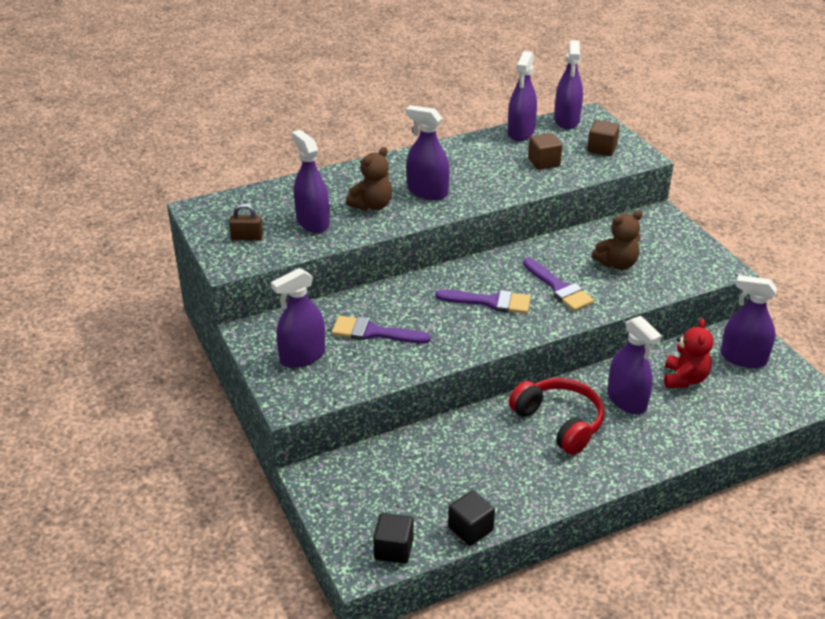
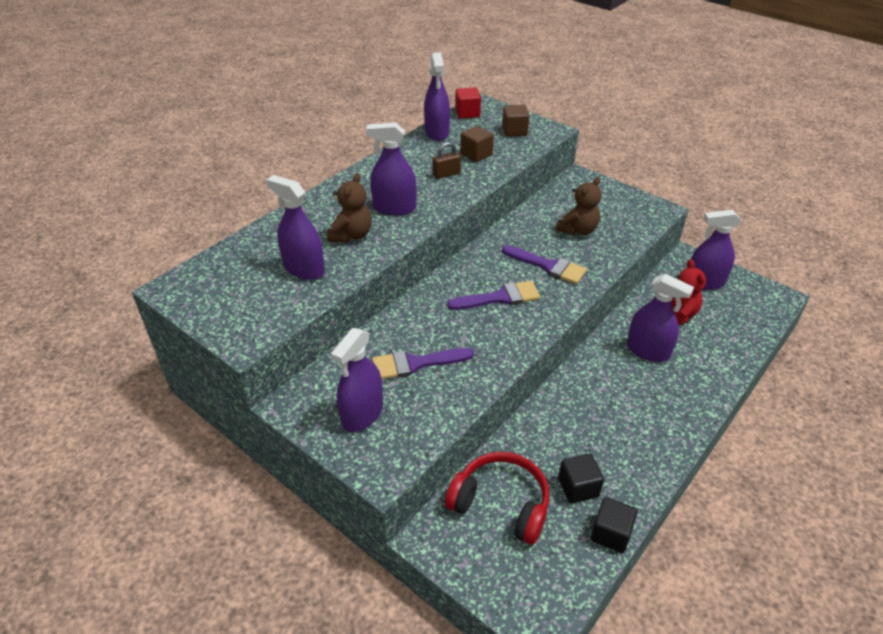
camera: 25 degrees left, 5 degrees up
(247, 237) = (245, 305): brown padlock -> brown padlock (446, 174)
(393, 549) = (557, 588): black cube -> black cube (578, 487)
(559, 422) = (610, 392): red headphones -> red headphones (501, 504)
(566, 120) = (467, 113): purple spray bottle -> red cube

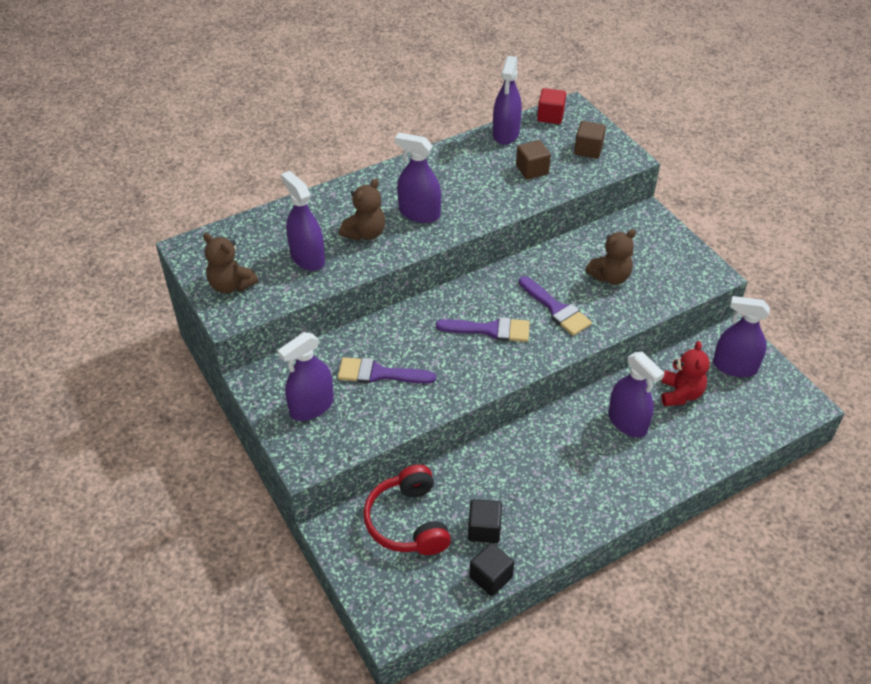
camera: 20 degrees right, 5 degrees up
(234, 312) = (231, 285): none -> brown teddy bear
(446, 174) = (489, 186): brown padlock -> none
(501, 504) = (408, 521): red headphones -> red headphones turned 150 degrees counterclockwise

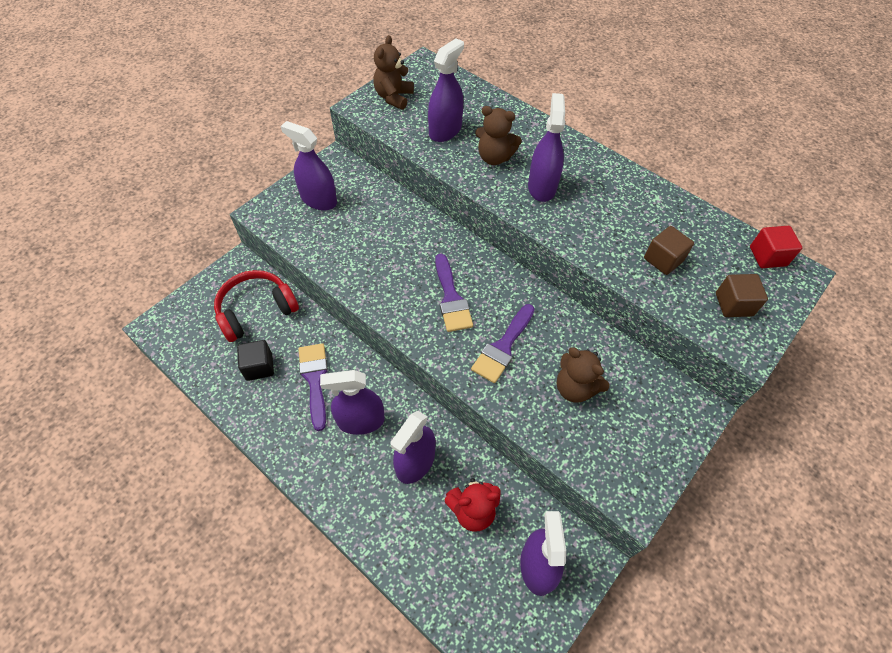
camera: 70 degrees right, 10 degrees up
(379, 373) = (368, 232): purple brush -> purple brush (315, 380)
(490, 577) = (211, 384): black cube -> none
(506, 133) = (707, 224): purple spray bottle -> purple spray bottle (360, 421)

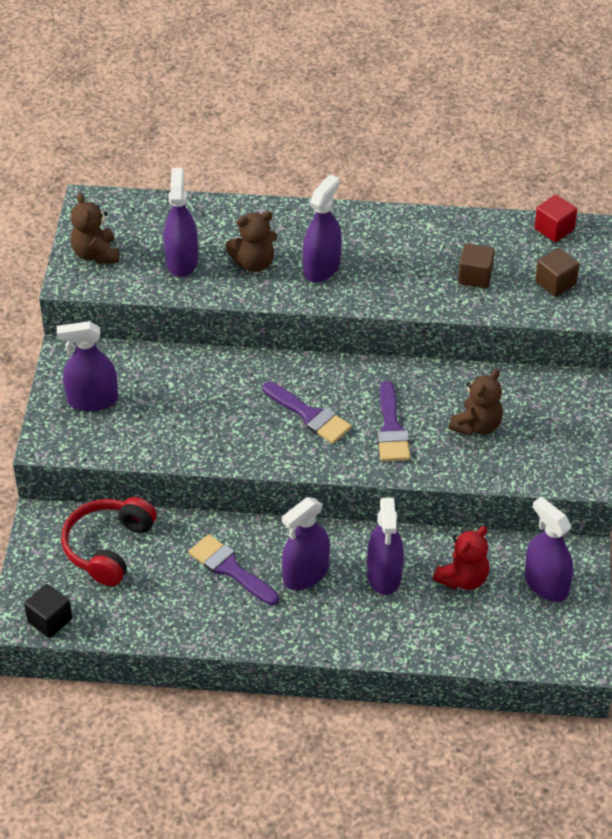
camera: 35 degrees left, 10 degrees down
(259, 367) = (165, 590): black cube -> black cube (50, 620)
(542, 187) = (322, 268): purple spray bottle -> purple spray bottle turned 60 degrees clockwise
(575, 388) = (477, 426): brown teddy bear -> brown teddy bear turned 60 degrees counterclockwise

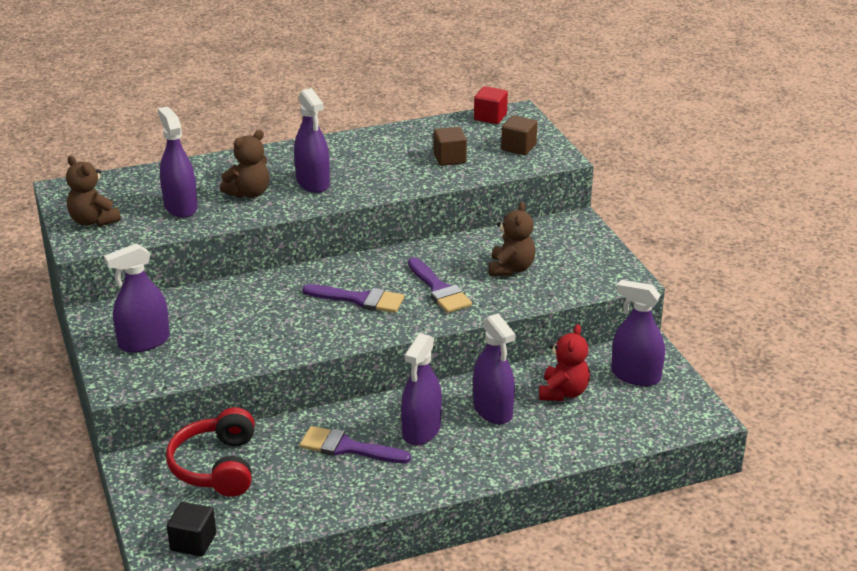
camera: 25 degrees left, 15 degrees down
(322, 268) = (313, 183): purple spray bottle -> purple spray bottle turned 150 degrees clockwise

